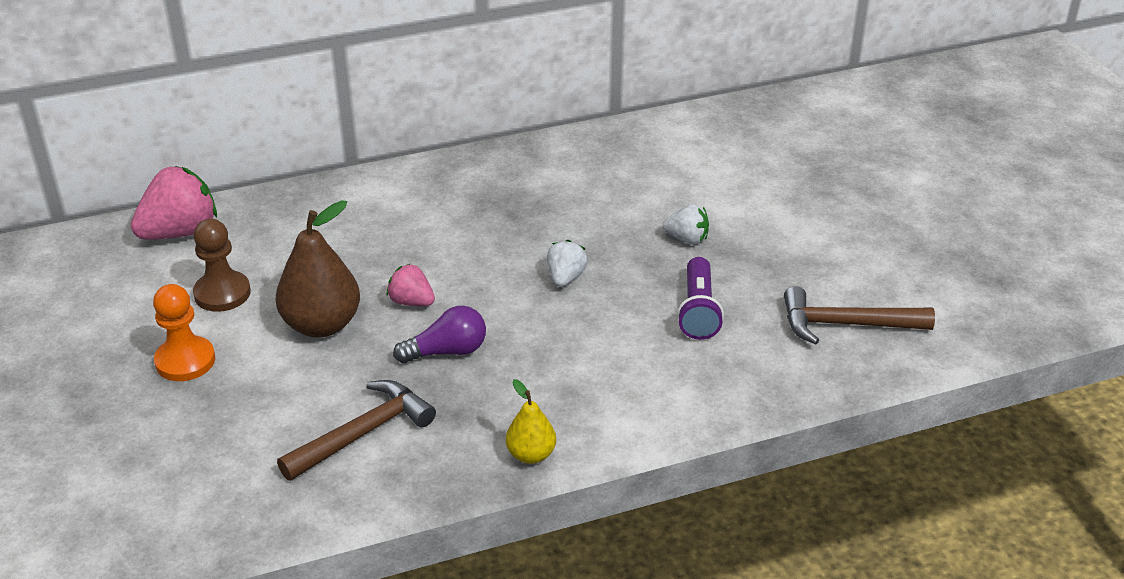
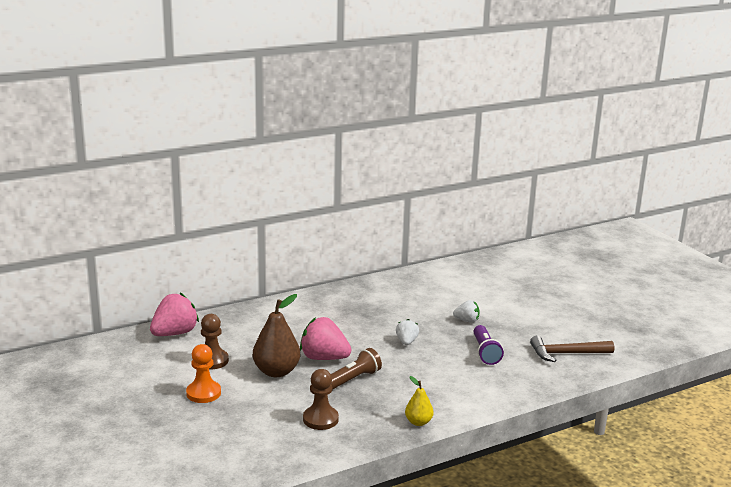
camera: 10 degrees left, 15 degrees down
(363, 433) = (320, 419): brown hammer -> brown pawn
(411, 302) = (324, 358): pink strawberry -> pink strawberry, size x1.81
(447, 351) = (353, 379): purple light bulb -> brown flashlight

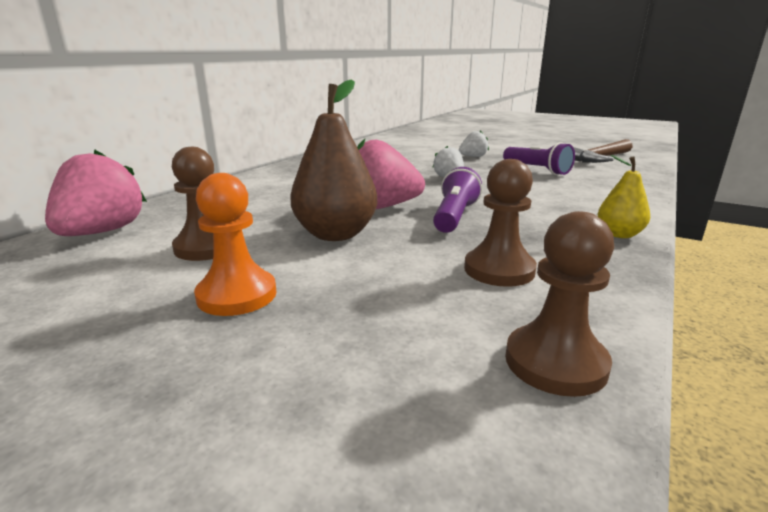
camera: 30 degrees left, 0 degrees up
(279, 459) = (555, 362): none -> brown pawn
(353, 379) = (454, 217): brown flashlight -> purple flashlight

